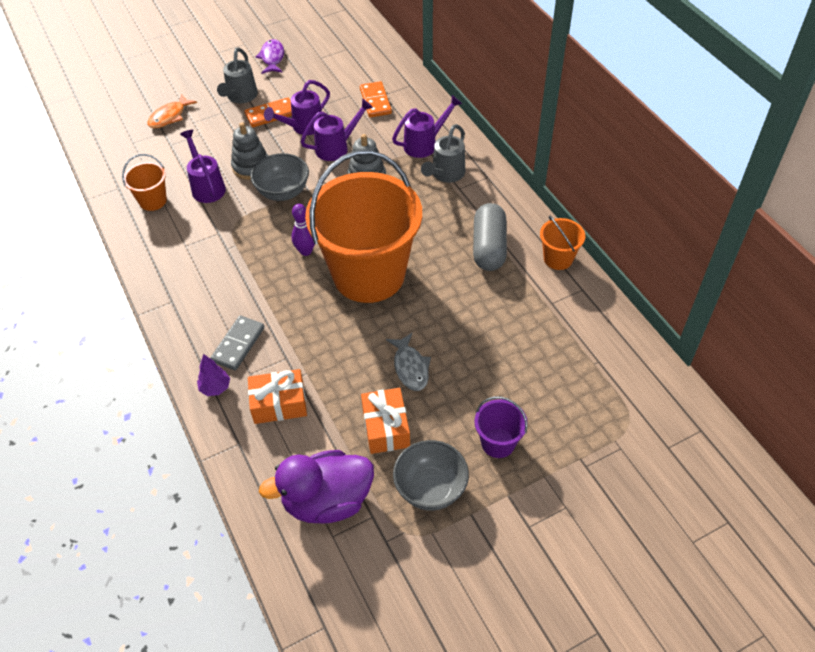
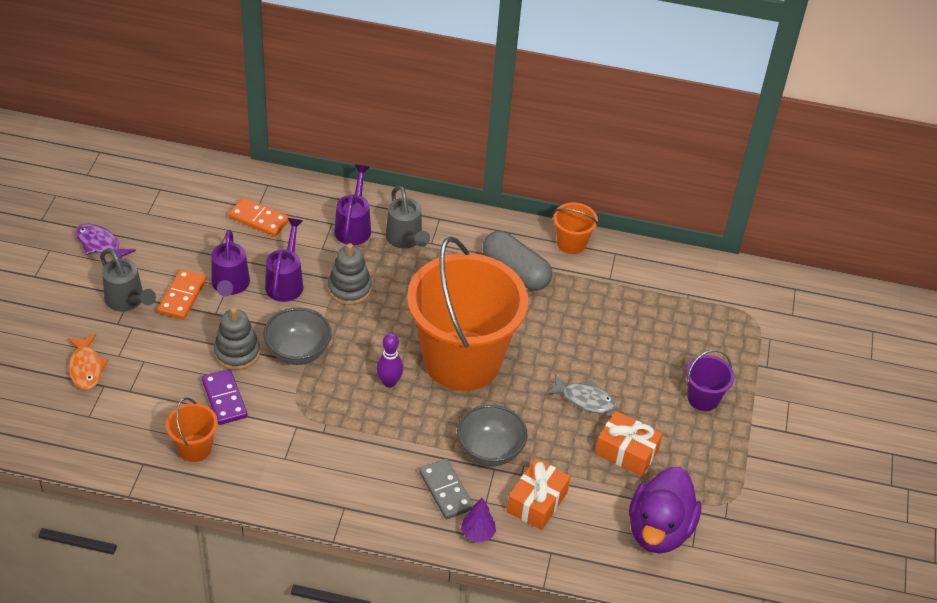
camera: 55 degrees left, 5 degrees down
(207, 186) = (224, 399): purple watering can -> purple domino
(430, 488) = (705, 462): grey bowl -> grey bowl (490, 451)

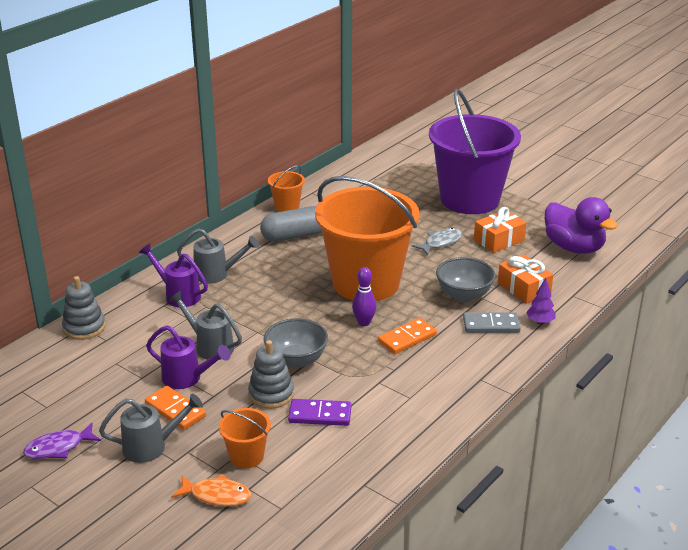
camera: 60 degrees left, 15 degrees down
(194, 448) = (366, 447): orange bucket -> orange bucket (246, 456)
(259, 219) = (120, 342): orange domino -> orange domino (407, 338)
(286, 282) = (210, 346): purple watering can -> grey watering can
(349, 289) = (246, 315): grey stacking toy -> grey stacking toy (84, 327)
(703, 398) = (469, 199): purple bucket -> purple bucket, size x2.45

